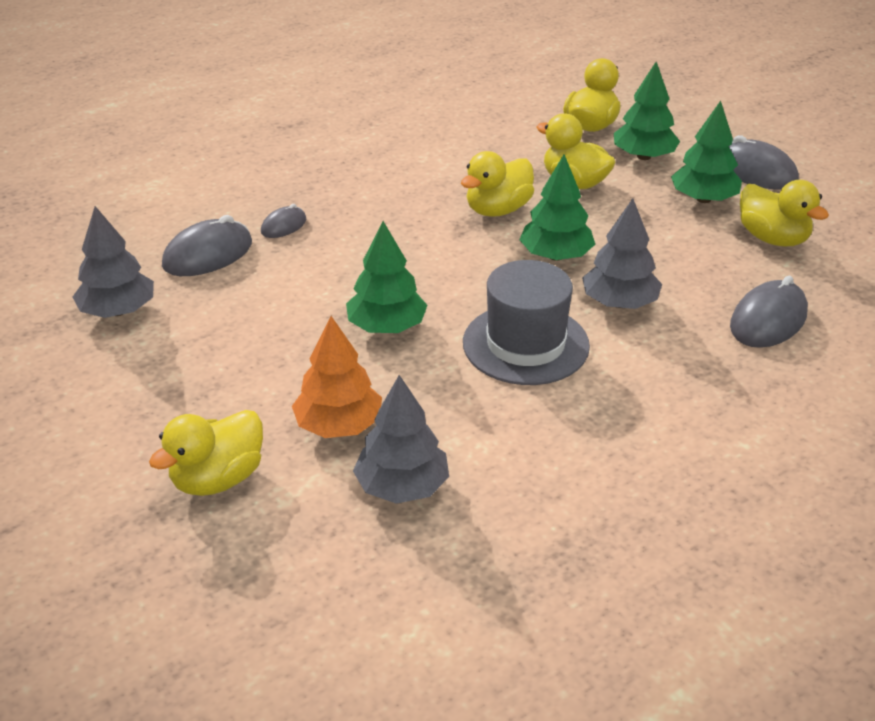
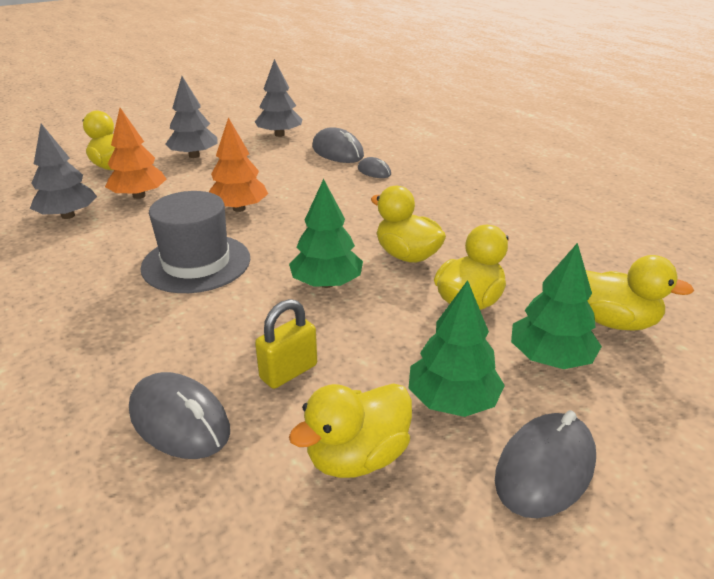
camera: 90 degrees right, 5 degrees down
(386, 327) = (239, 208): green tree -> orange tree
(619, 303) = (241, 315): grey tree -> grey tree (194, 156)
(694, 271) = (288, 372): none -> yellow padlock

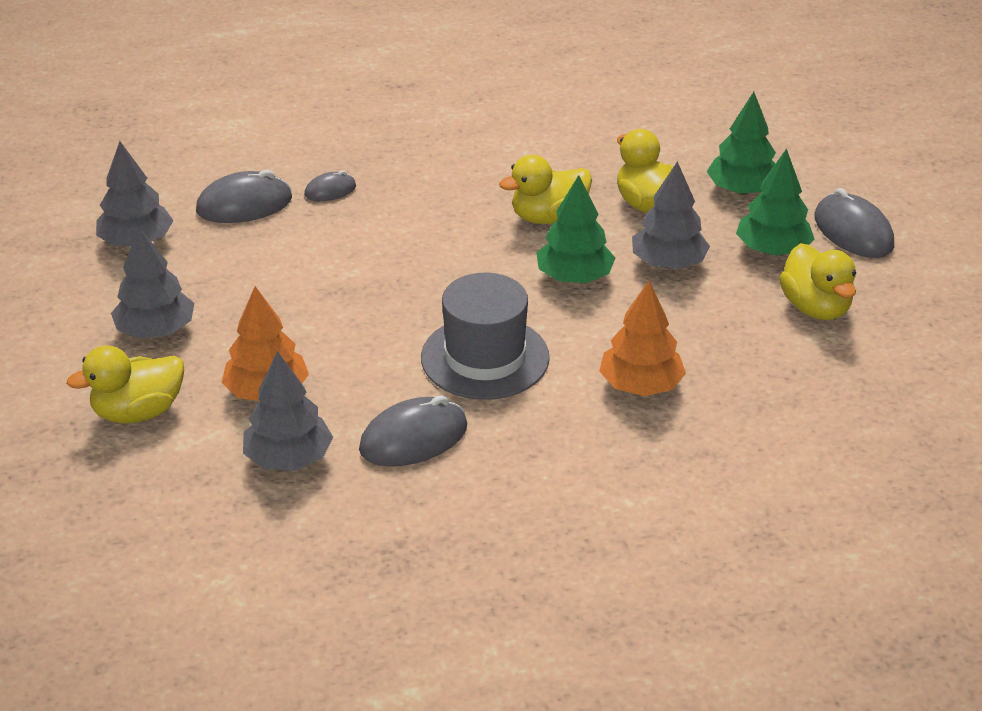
camera: 70 degrees left, 5 degrees up
(179, 421) = (744, 390): grey mouse -> grey mouse (413, 438)
(239, 208) = (365, 311): orange tree -> orange tree (640, 385)
(288, 372) = (704, 323): yellow padlock -> none
(380, 331) = (668, 263): none -> grey tree
(614, 321) = (710, 145): yellow duck -> none

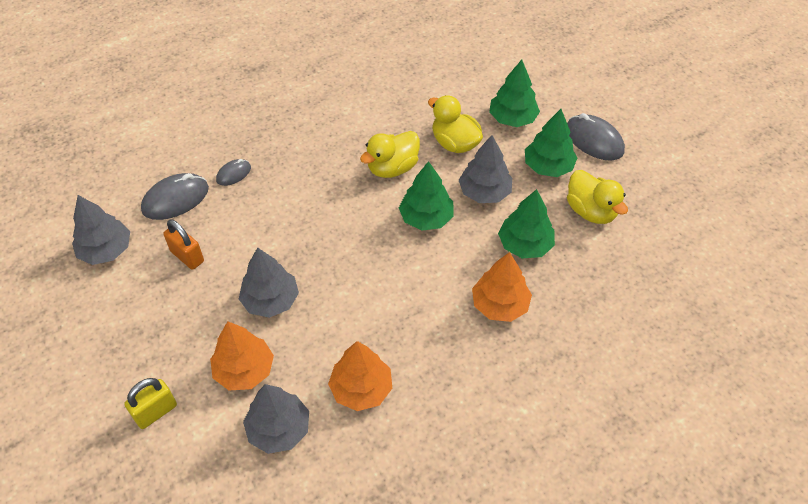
camera: 15 degrees left, 15 degrees up
(138, 412) = (155, 412): yellow duck -> yellow padlock
(156, 330) = (146, 331): grey tree -> grey tree (271, 300)
(237, 265) = (187, 256): none -> orange padlock
(413, 438) = (361, 389): grey mouse -> orange tree
(485, 358) = (388, 303): grey hat -> none
(703, 328) = (525, 245): none -> green tree

